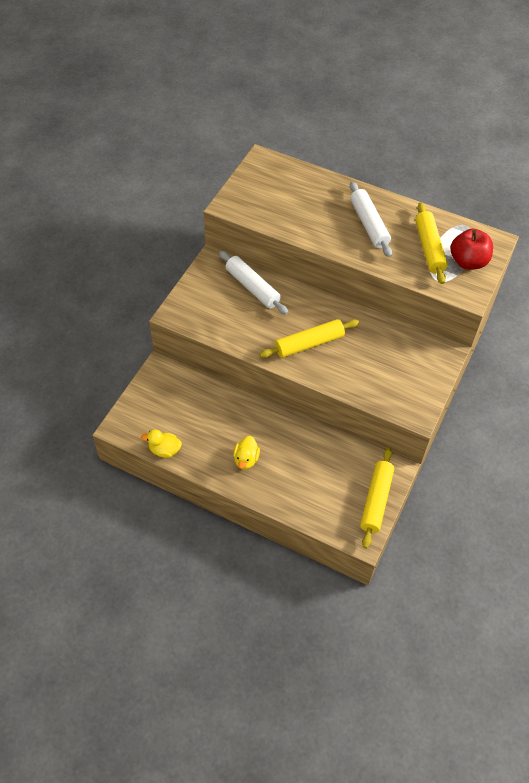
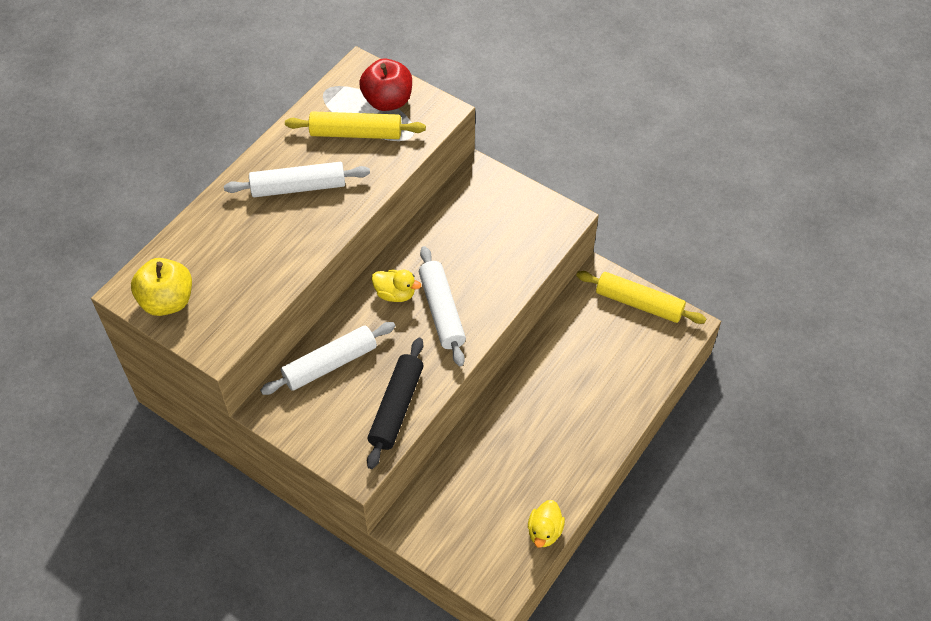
camera: 80 degrees left, 0 degrees up
(224, 328) = (396, 407): none -> black rolling pin
(246, 459) = (569, 433): yellow duck -> yellow duck (395, 294)
(258, 177) = (167, 301): none -> yellow apple
(309, 343) = (441, 311): yellow rolling pin -> white rolling pin

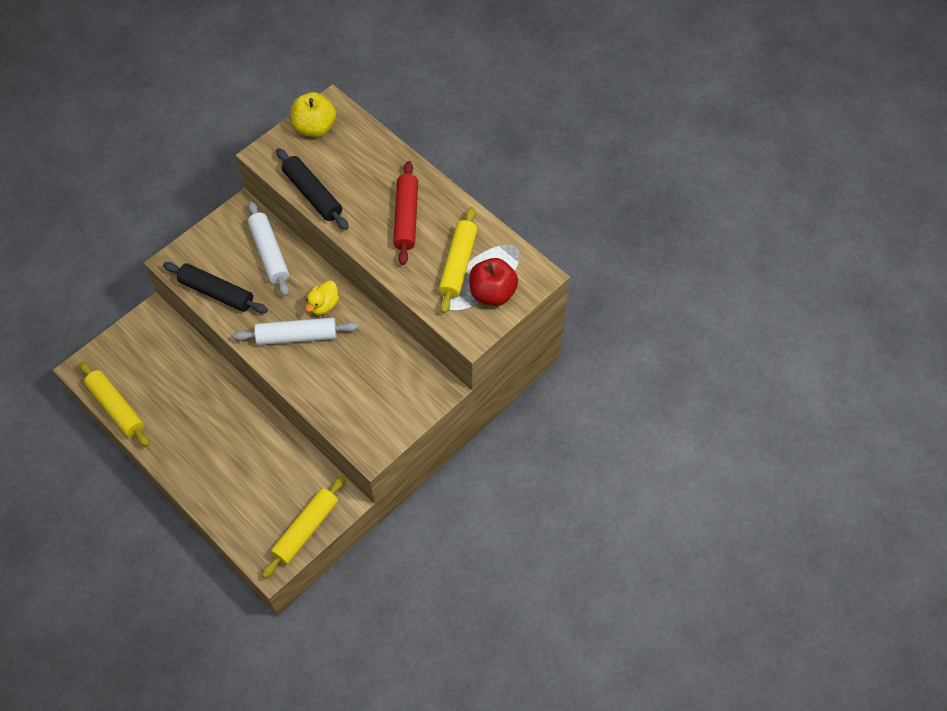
camera: 100 degrees right, 5 degrees up
(275, 283) = (312, 194): none -> black rolling pin
(298, 187) = (406, 218): white rolling pin -> red rolling pin
(544, 531) = (116, 408): yellow duck -> yellow rolling pin

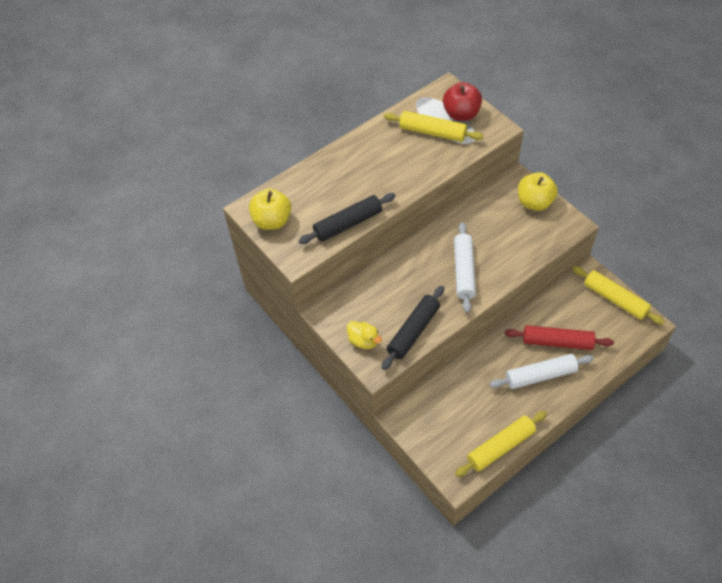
camera: 80 degrees left, 5 degrees down
(269, 253) = (375, 290): white rolling pin -> white rolling pin (540, 375)
(323, 305) = (434, 252): yellow duck -> yellow duck (363, 341)
(404, 408) = (534, 202): none -> yellow apple
(406, 218) = (382, 161): red rolling pin -> red rolling pin (557, 342)

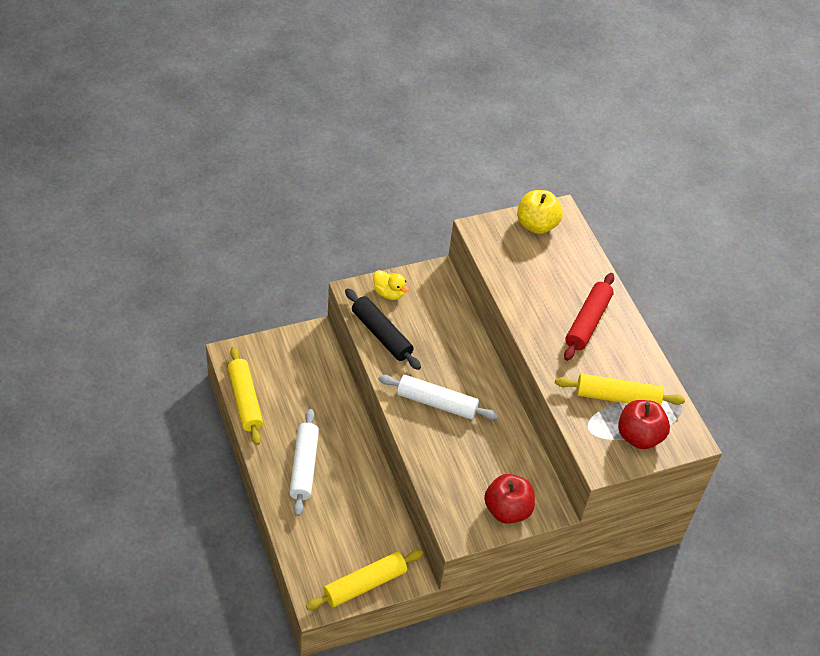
camera: 100 degrees right, 5 degrees down
(348, 224) = (508, 281): black rolling pin -> none
(363, 341) = (389, 293): yellow duck -> yellow duck turned 105 degrees counterclockwise
(432, 132) = (617, 397): yellow rolling pin -> yellow rolling pin turned 60 degrees clockwise
(534, 202) = (507, 510): yellow apple -> red apple
(557, 342) = (336, 500): red rolling pin -> red rolling pin (588, 322)

